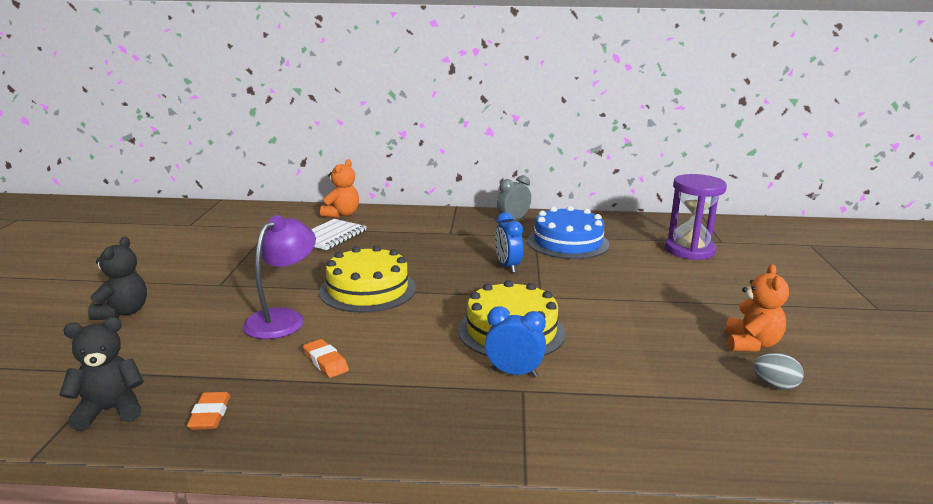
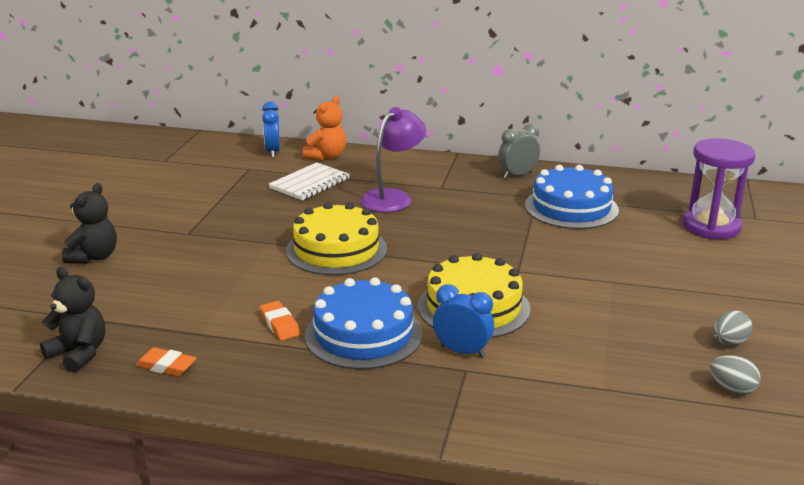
camera: 10 degrees right, 5 degrees up
(110, 410) = (79, 354): black teddy bear -> black teddy bear turned 45 degrees clockwise
(210, 415) = (166, 366): orange eraser -> orange eraser turned 75 degrees counterclockwise
(283, 318) = (245, 275): purple lamp -> purple lamp (393, 197)
(412, 365) = (363, 334): none -> blue cake
(507, 266) = (493, 233): blue clock -> blue clock (273, 152)
(751, 344) = (729, 342): orange teddy bear -> grey egg

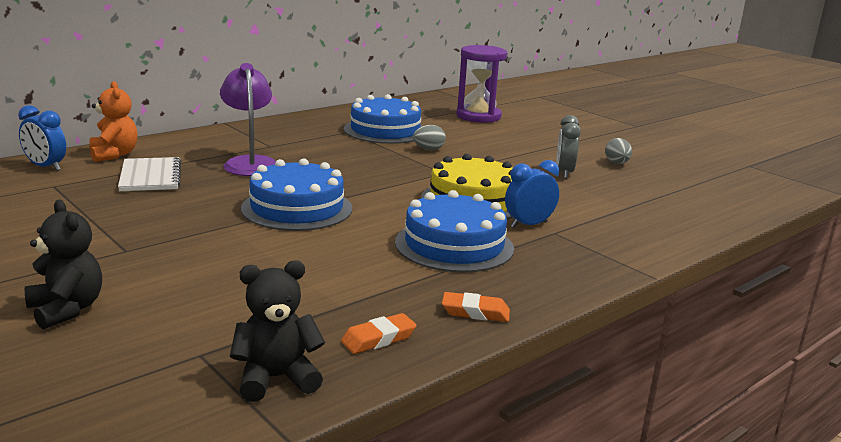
camera: 55 degrees left, 5 degrees down
(279, 324) = (385, 268): orange eraser -> orange eraser (475, 312)
(336, 250) = (297, 208): yellow cake -> blue cake
(517, 175) = (304, 123): grey clock -> grey clock (564, 173)
(732, 389) = (666, 181): grey egg -> grey egg (428, 149)

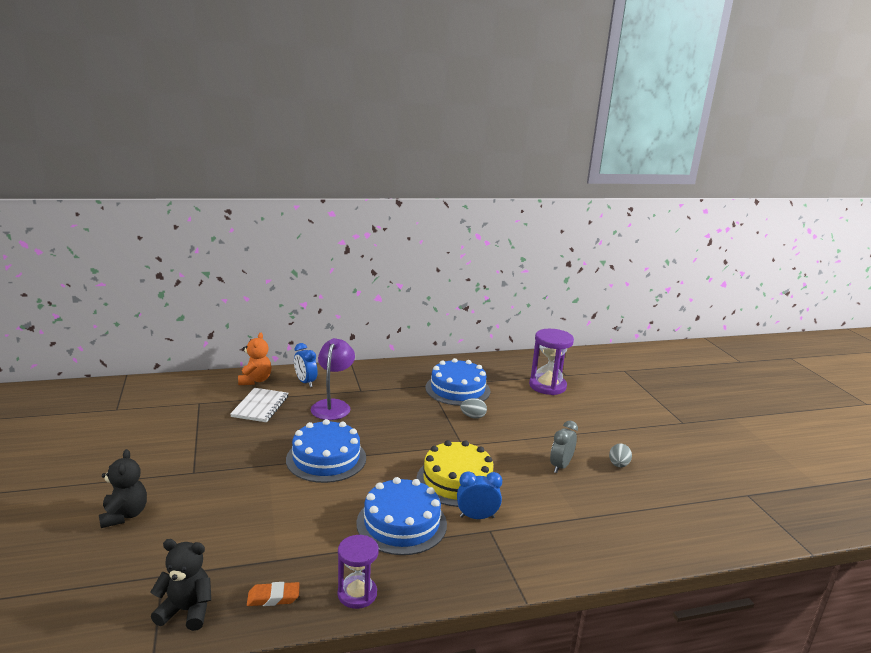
camera: 25 degrees right, 0 degrees up
(46, 167) = (207, 384): blue clock -> blue clock (305, 382)
(475, 312) = (357, 594): orange eraser -> purple hourglass

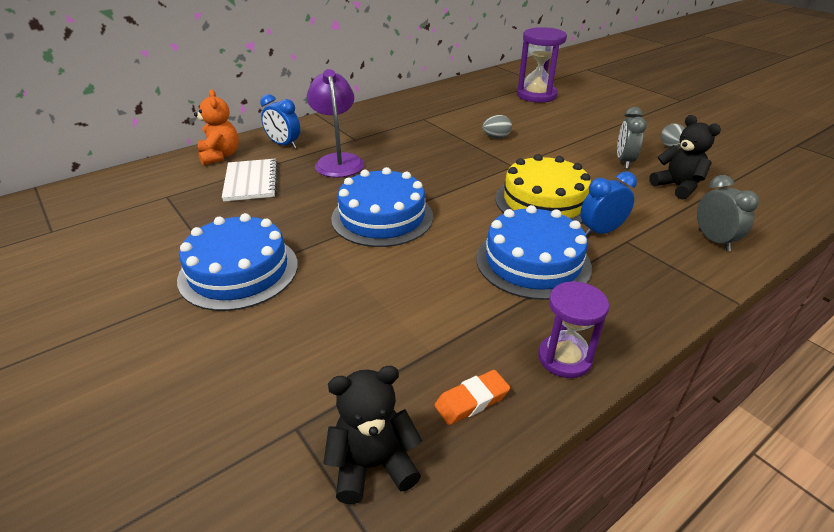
camera: 20 degrees left, 15 degrees up
(124, 515) = (170, 363): black teddy bear -> black teddy bear (677, 187)
(457, 389) = (455, 116): blue cake -> blue cake (239, 271)
(562, 551) = (713, 240): none -> grey clock

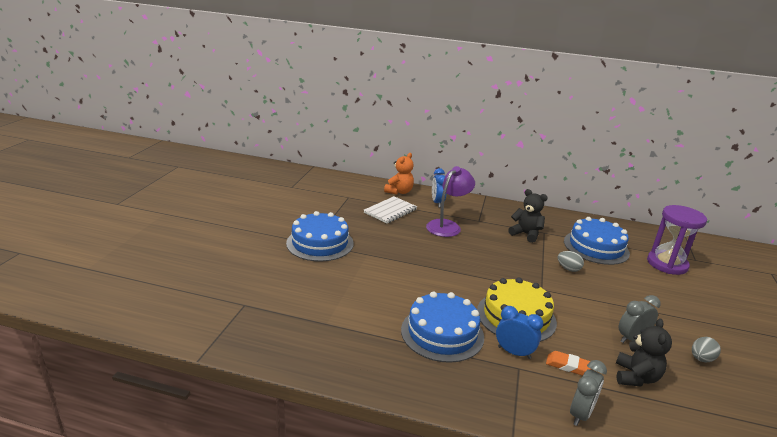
camera: 50 degrees right, 10 degrees down
(373, 465) = (242, 334): black teddy bear -> black teddy bear (526, 234)
(382, 217) = (414, 263): blue cake -> blue cake (596, 247)
(471, 400) = (305, 349): orange eraser -> orange eraser (568, 366)
(564, 358) = (368, 372): purple hourglass -> none

